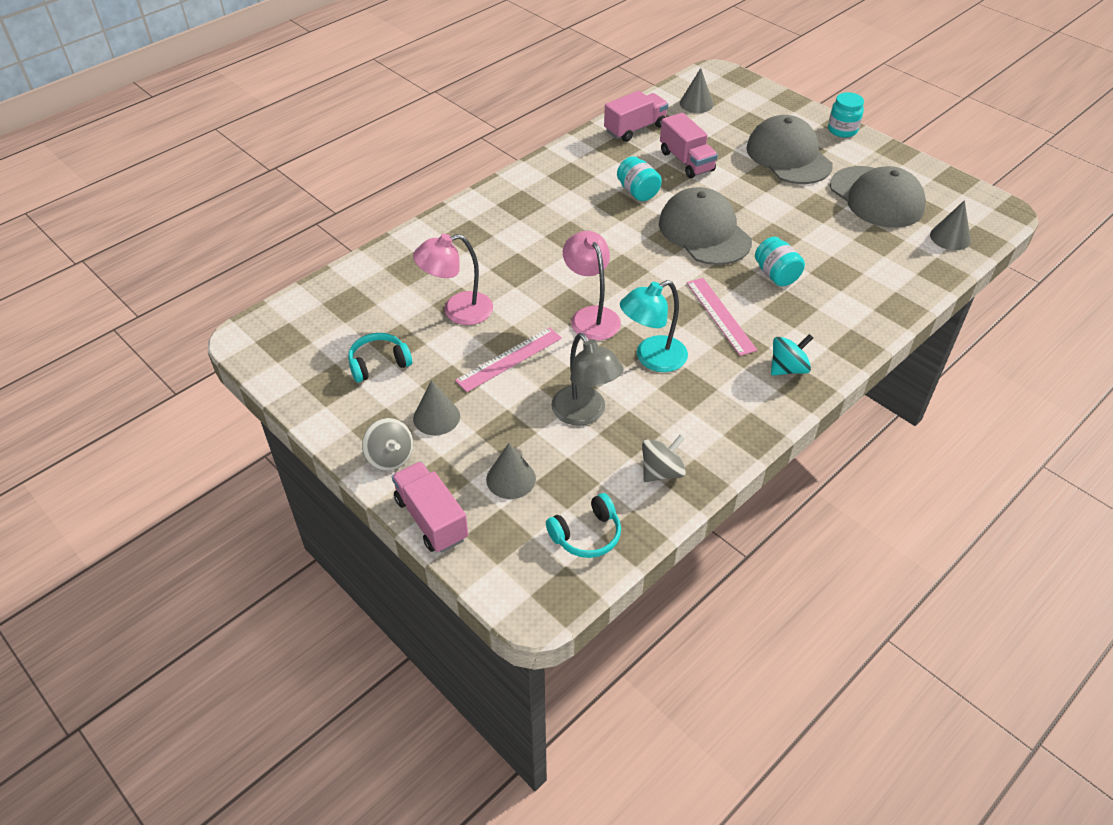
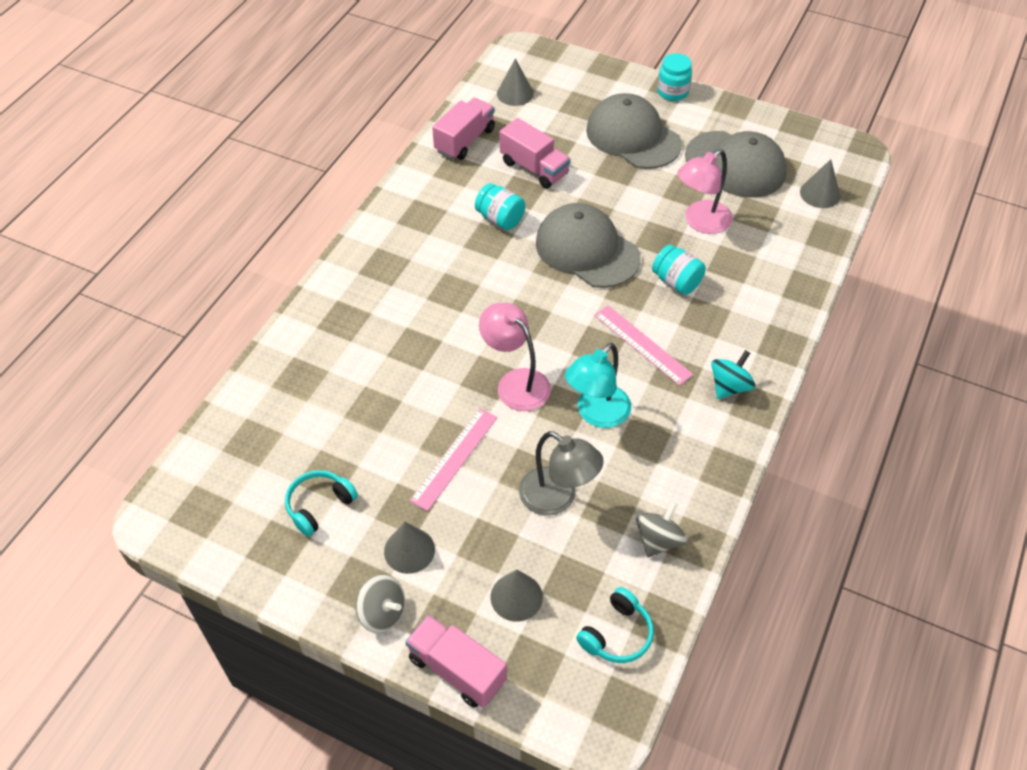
camera: 20 degrees left, 5 degrees up
(457, 311) = (375, 416): pink lamp -> pink lamp (700, 222)

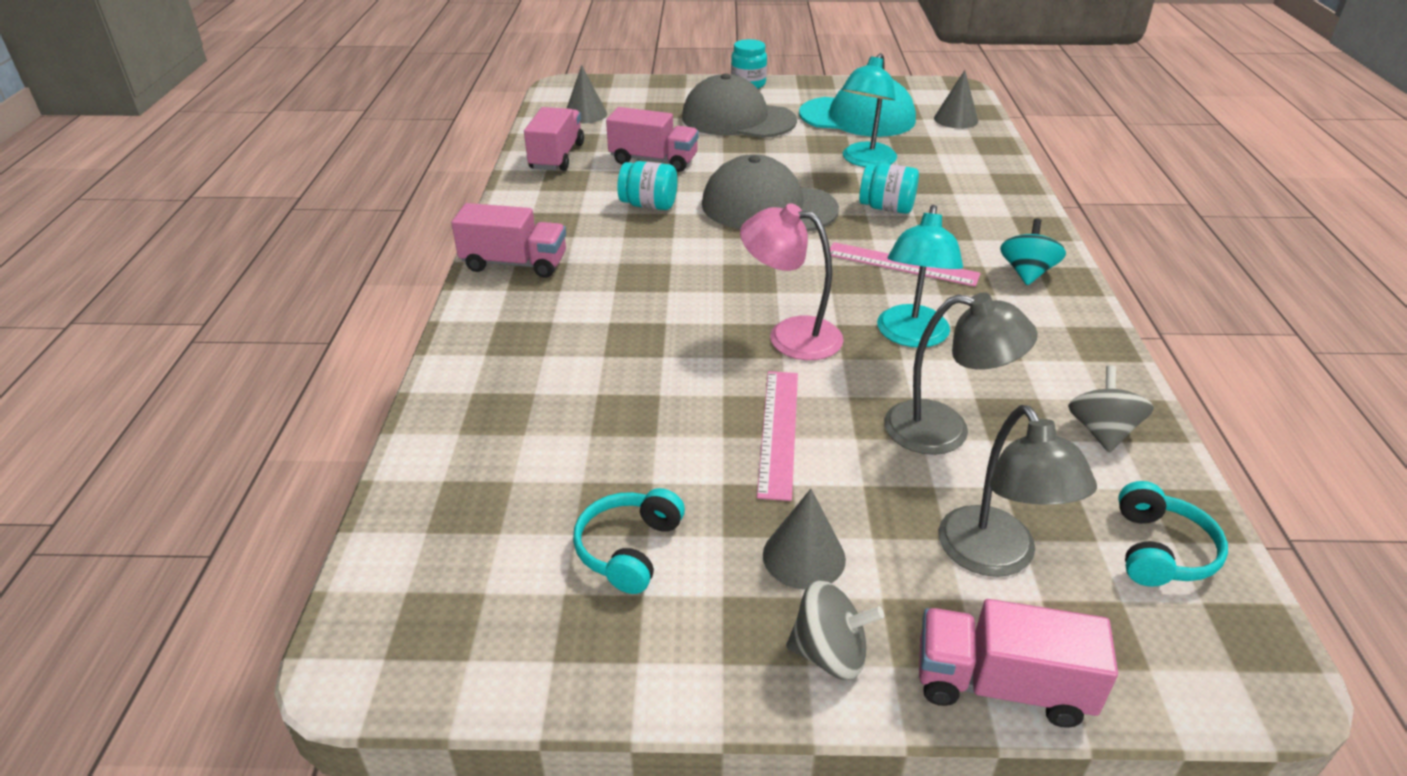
camera: 25 degrees left, 15 degrees down
(375, 249) = (514, 264): none -> pink truck
(516, 597) = (996, 557): grey cone -> grey lamp
(700, 222) = (865, 161): pink lamp -> turquoise lamp
(735, 165) = (857, 117): grey cap -> turquoise cap

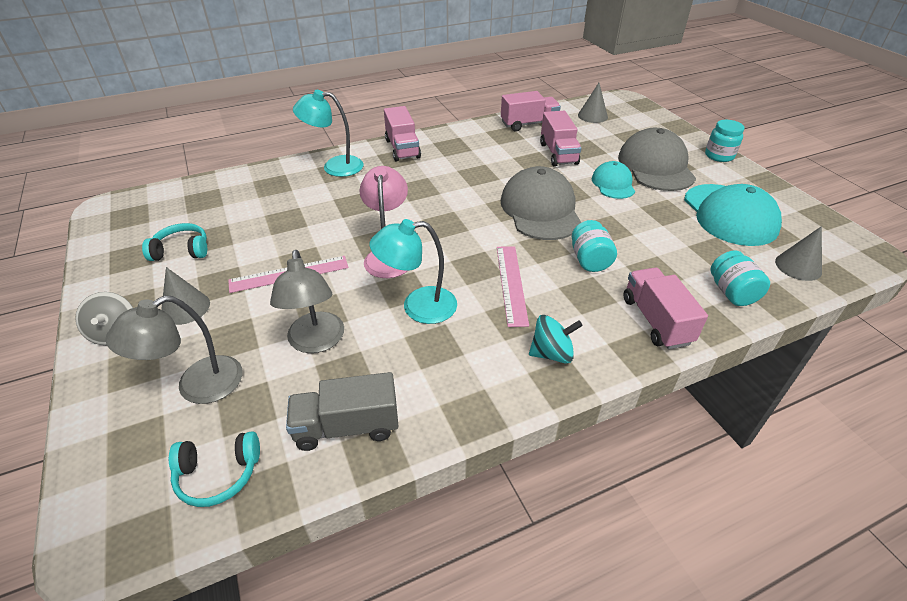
camera: 65 degrees right, 5 degrees up
(649, 205) = (500, 168): turquoise jar -> turquoise jar (731, 292)
(752, 151) = (613, 184): none -> turquoise cap
(865, 161) = (655, 234): turquoise lamp -> turquoise lamp (334, 166)
(1001, 685) = (93, 404): pink truck -> pink truck (656, 320)
(1101, 431) = (347, 426): grey spinning top -> grey truck

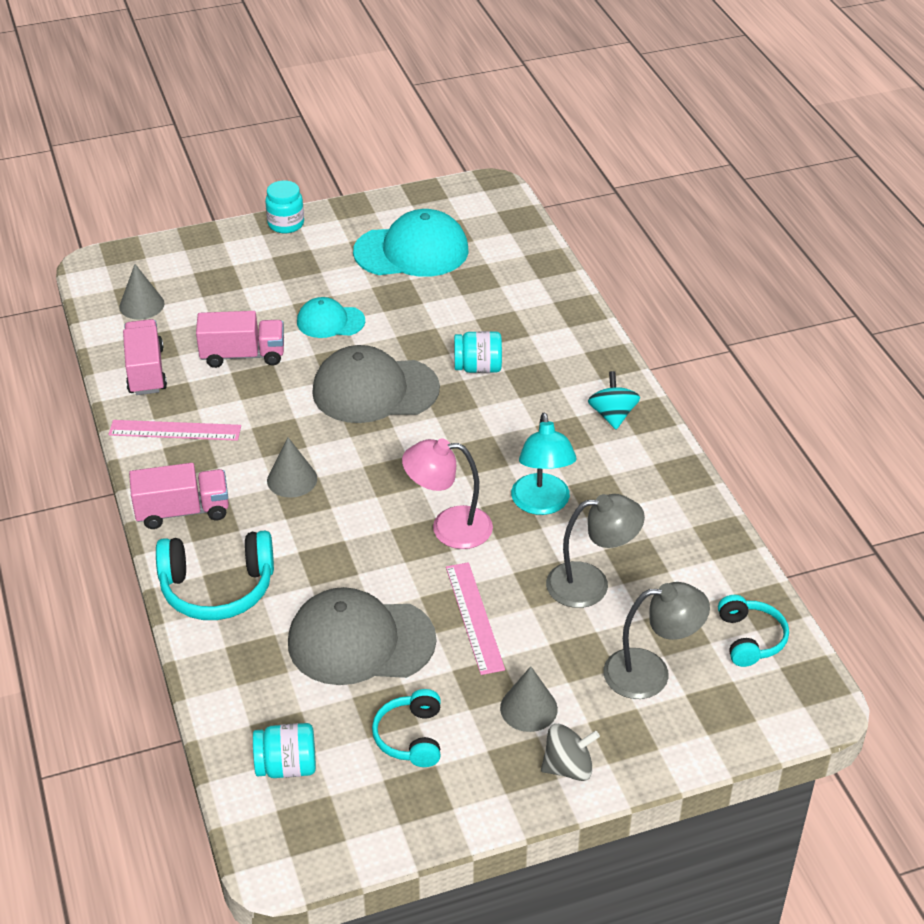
camera: 85 degrees left, 0 degrees up
(197, 386) = (650, 673): grey lamp -> grey lamp turned 60 degrees counterclockwise
(334, 166) = (217, 588): turquoise lamp -> turquoise headphones
(347, 426) = (697, 555): grey truck -> none
(511, 284) = (511, 430): pink ruler -> pink ruler (175, 430)
(655, 166) = (298, 279): grey cap -> grey cap (360, 641)
(656, 320) = (573, 342): pink truck -> none
(731, 292) = (538, 286): turquoise jar -> turquoise jar (287, 766)
(798, 266) = (504, 234): grey cone -> grey cone (292, 479)

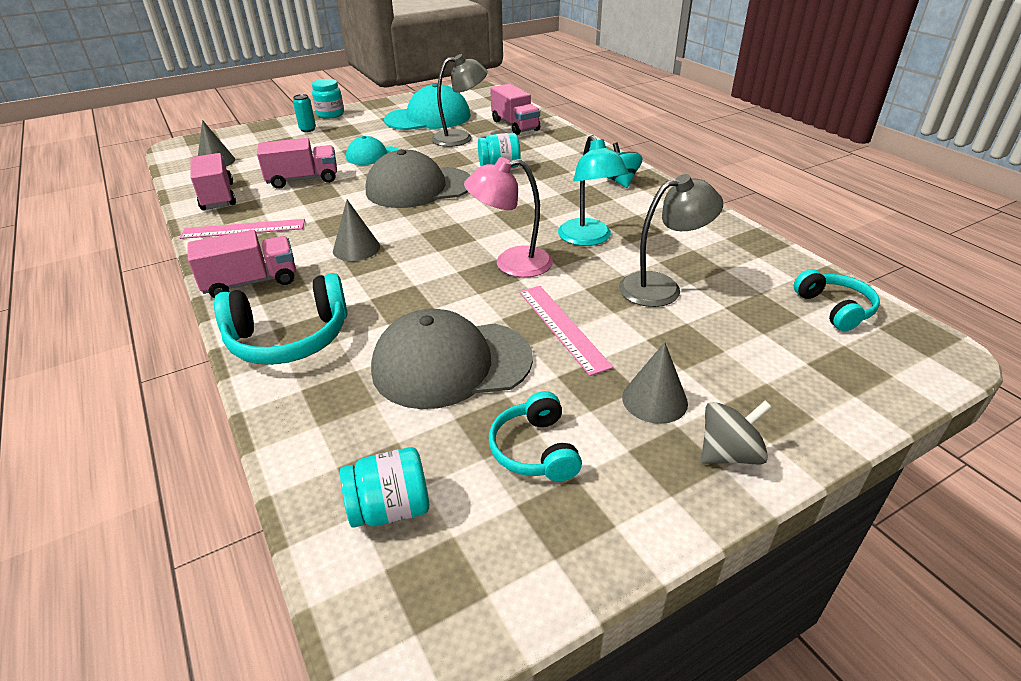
camera: 10 degrees left, 5 degrees down
(254, 254) = (308, 129): none -> turquoise can
(520, 285) = (515, 125): none -> pink truck
(650, 673) = (761, 349): grey lamp -> grey lamp (460, 138)

